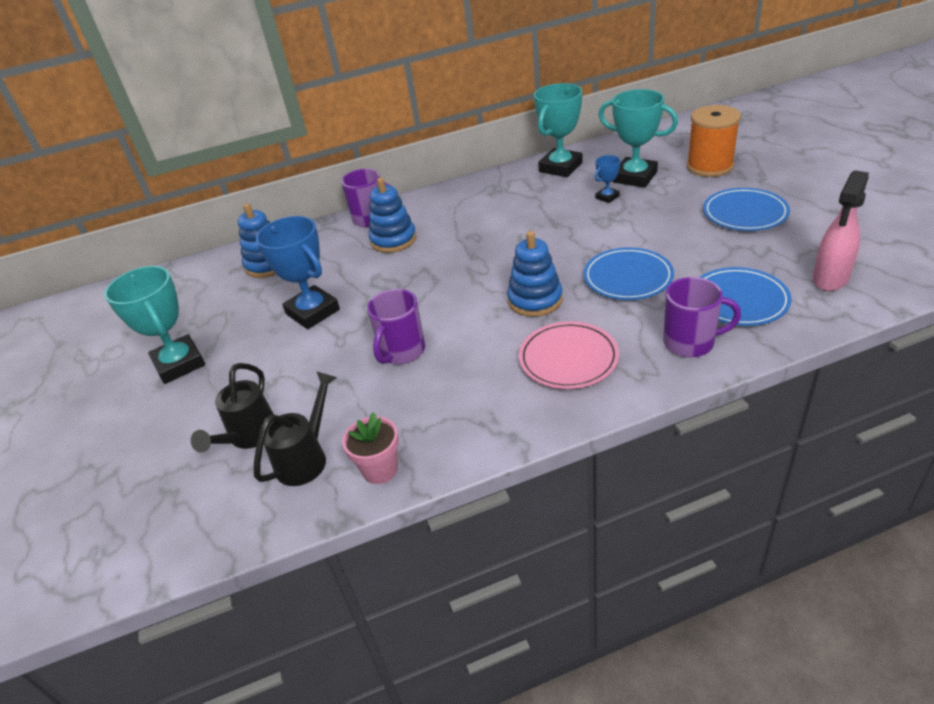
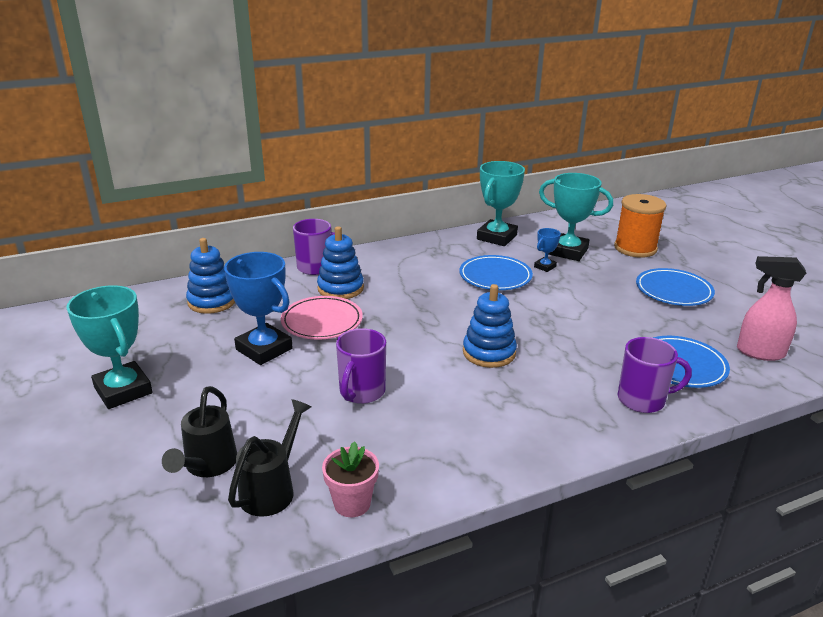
camera: 10 degrees left, 10 degrees down
(568, 358) = (529, 407): pink plate -> pink plate (322, 321)
(628, 277) = (575, 338): blue plate -> blue plate (495, 276)
(830, 279) = (759, 352): pink spray bottle -> pink spray bottle turned 75 degrees clockwise

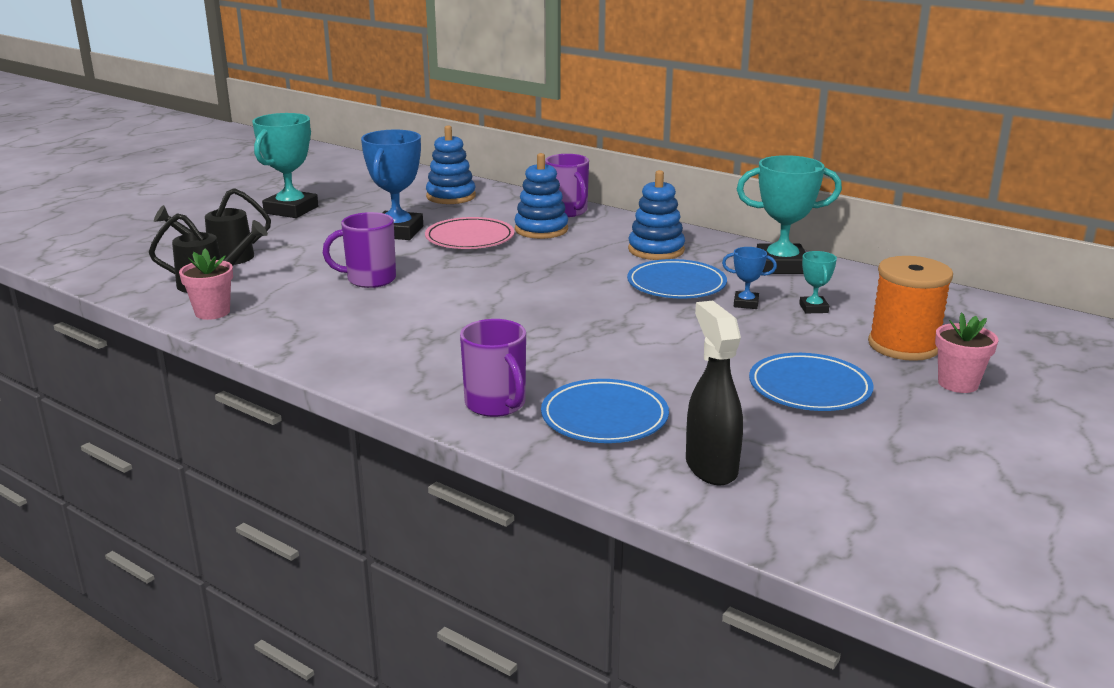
camera: 60 degrees right, 5 degrees down
(489, 352) = (501, 314): blue stacking toy -> blue stacking toy (656, 250)
(568, 251) = (813, 308): turquoise trophy -> turquoise trophy, size x0.48
(688, 253) = (958, 383): none -> pink flower pot
(759, 352) = (710, 467): pink spray bottle -> black spray bottle

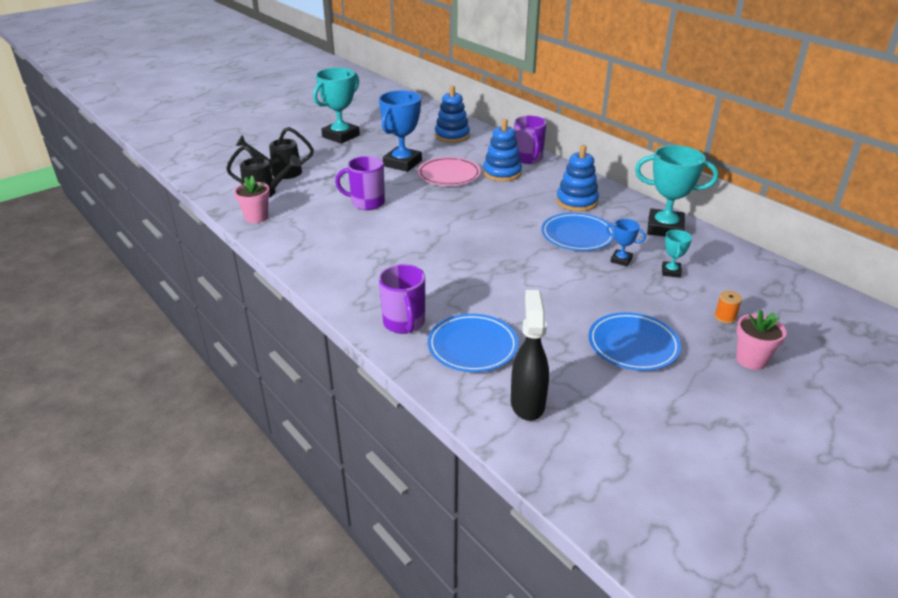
camera: 15 degrees right, 10 degrees up
(903, 345) = (725, 317): orange spool -> orange spool, size x0.40

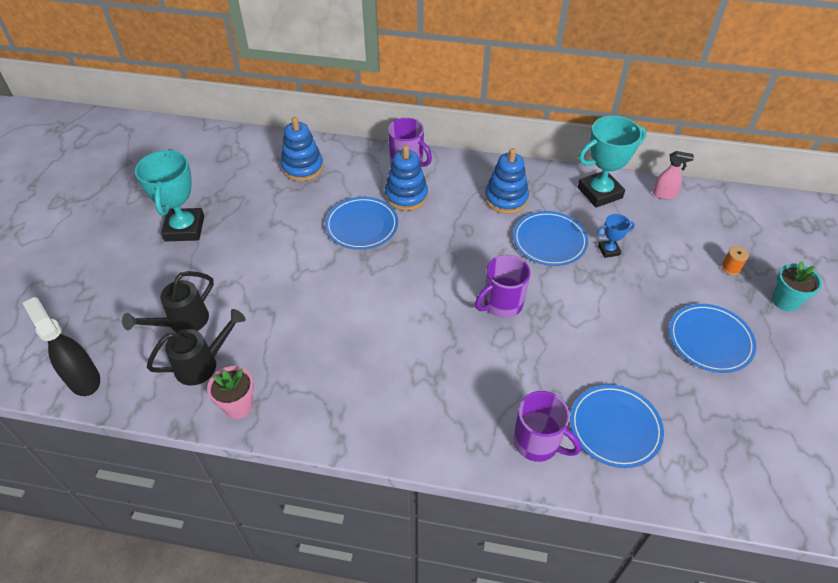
camera: 40 degrees left, 15 degrees up
(366, 203) = (328, 312): purple mug -> purple mug (502, 304)
(402, 163) = (298, 234): blue trophy -> none
(449, 175) = (362, 226): pink plate -> blue plate
(527, 403) = (713, 457): black spray bottle -> black spray bottle (83, 379)
(671, 272) = (653, 241): turquoise trophy -> none
(727, 252) = (664, 194): none -> pink spray bottle
(751, 360) = (785, 301): pink flower pot -> turquoise flower pot

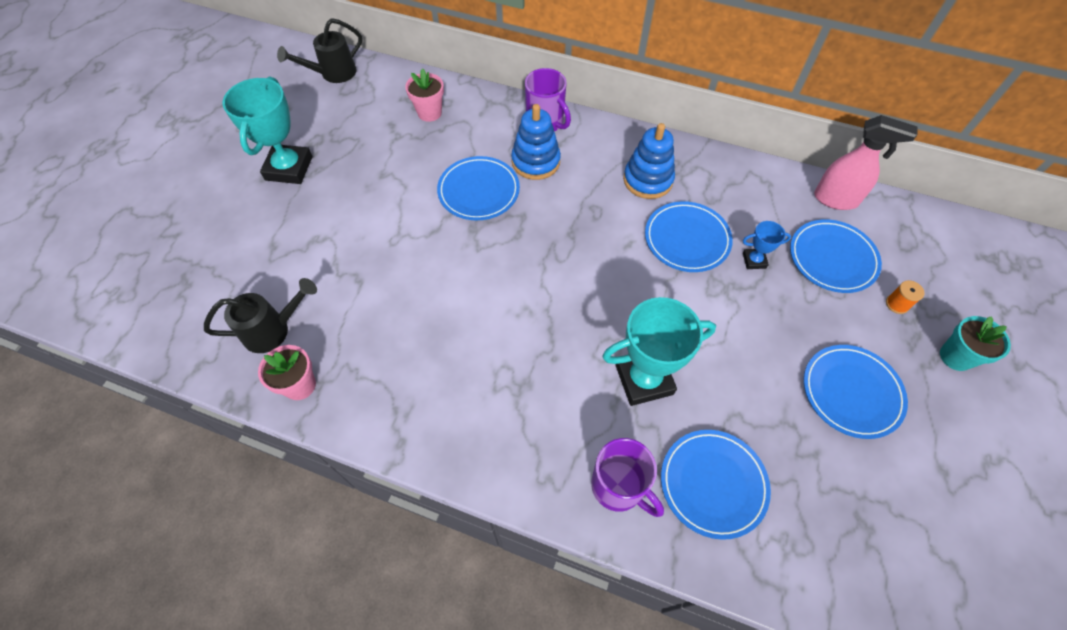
camera: 10 degrees right, 10 degrees up
(83, 379) = (148, 327): black spray bottle -> none
(182, 322) = (263, 278): black watering can -> black watering can (333, 74)
(302, 167) = (429, 113): blue stacking toy -> pink flower pot
(502, 304) = (614, 309): purple mug -> none
(599, 193) = (759, 187): turquoise trophy -> turquoise trophy (644, 380)
(664, 194) = (836, 199): pink spray bottle -> pink spray bottle, size x1.62
(671, 240) = (832, 258): none -> blue plate

